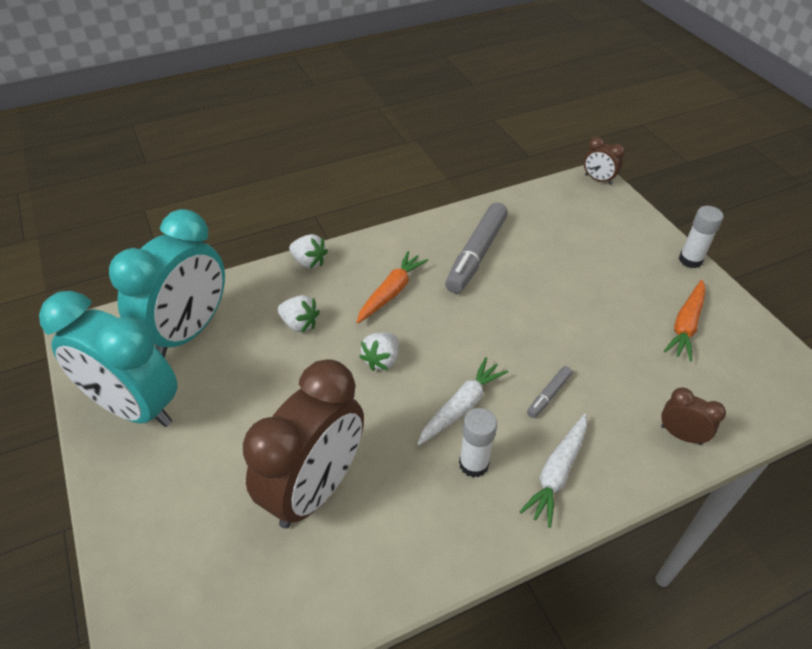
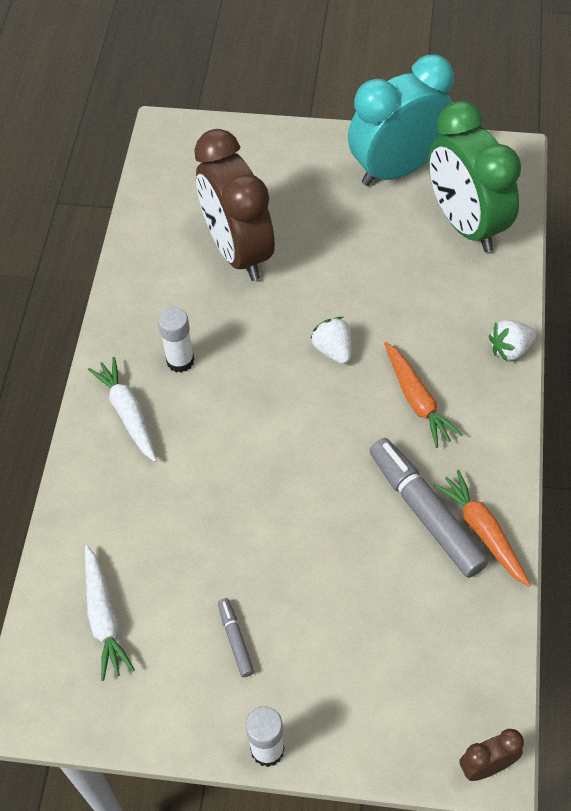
camera: 125 degrees right, 10 degrees up
(188, 332) = (465, 224): turquoise clock -> green clock
(299, 324) = (422, 307): white strawberry -> none
(461, 407) = (239, 383): white carrot -> white carrot (104, 617)
(548, 395) = (200, 458): grey marker -> grey marker (235, 640)
(681, 435) = (84, 535): brown clock -> none
(685, 325) = (185, 651): orange carrot -> orange carrot (483, 531)

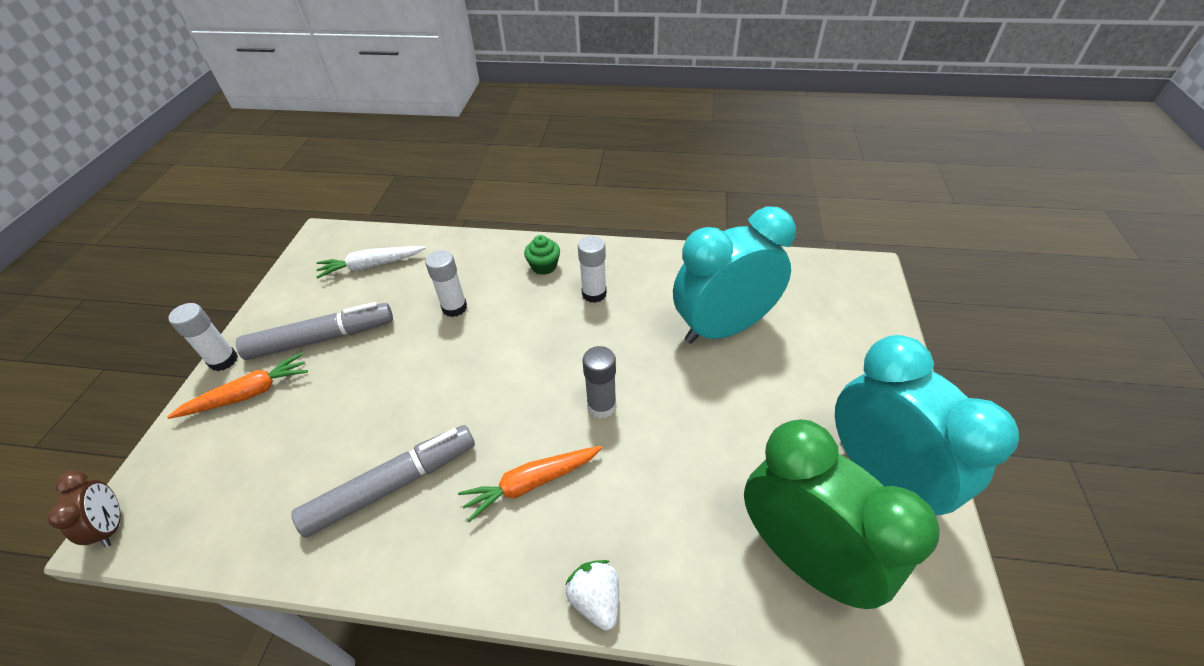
camera: 90 degrees right, 10 degrees down
(128, 413) = (544, 266): white carrot -> green cupcake
(192, 500) = (454, 308): none -> white glue stick
(235, 640) = (322, 338): grey marker -> grey marker, size x2.14
(238, 251) = (723, 328): brown clock -> turquoise clock
(333, 350) = (601, 406): white strawberry -> grey glue stick
(465, 224) = (804, 557): green clock -> green clock turned 75 degrees clockwise
(483, 531) = (353, 543): orange carrot -> orange carrot (248, 394)

